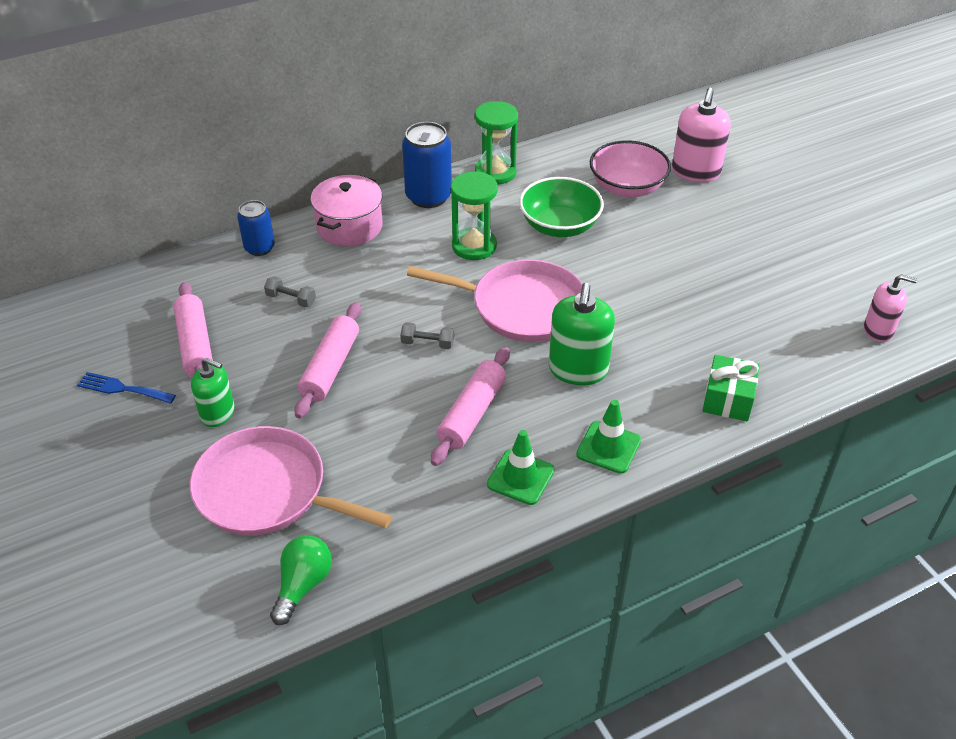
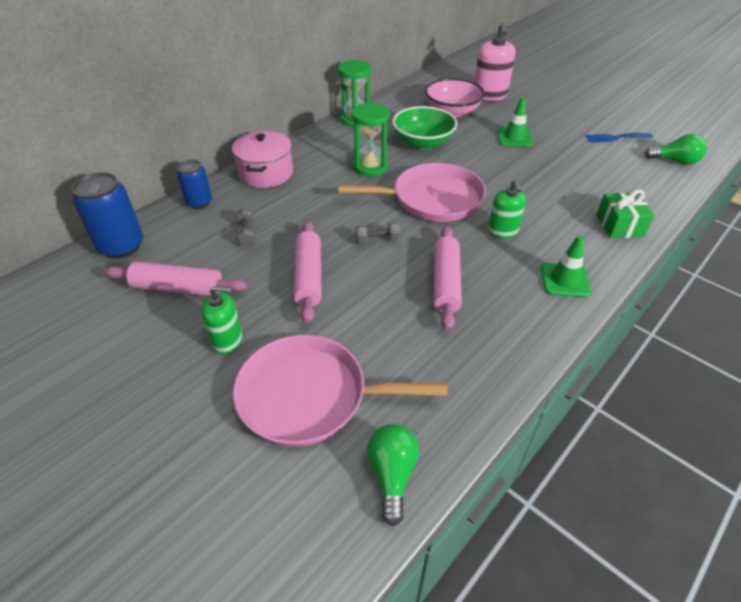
camera: 20 degrees left, 0 degrees up
(122, 389) = (123, 342): blue fork -> blue fork (615, 138)
(195, 345) = (178, 288): pink rolling pin -> pink rolling pin turned 45 degrees counterclockwise
(291, 299) = (246, 234): grey dumbbell -> grey dumbbell turned 75 degrees clockwise
(428, 196) = (316, 142): blue can -> blue can (121, 246)
(520, 477) = (516, 321): green traffic cone -> green traffic cone (514, 137)
(578, 369) = (502, 231): green soap dispenser -> green soap dispenser, size x0.65
(878, 330) = (675, 161): pink soap dispenser -> green light bulb

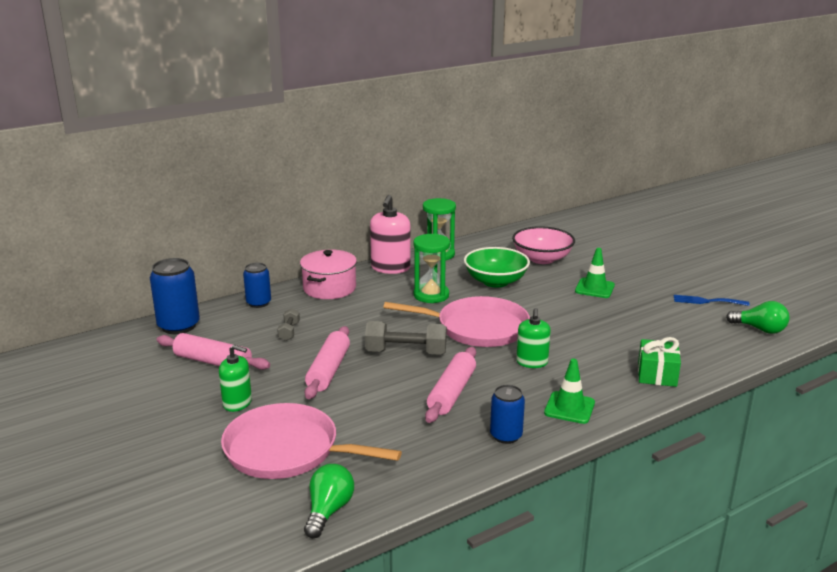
camera: 15 degrees right, 20 degrees down
(377, 240) = (406, 352): grey dumbbell -> grey dumbbell, size x1.89
(489, 95) = (591, 249): pink soap dispenser -> pink soap dispenser (390, 268)
(524, 327) = (506, 436): none -> blue can

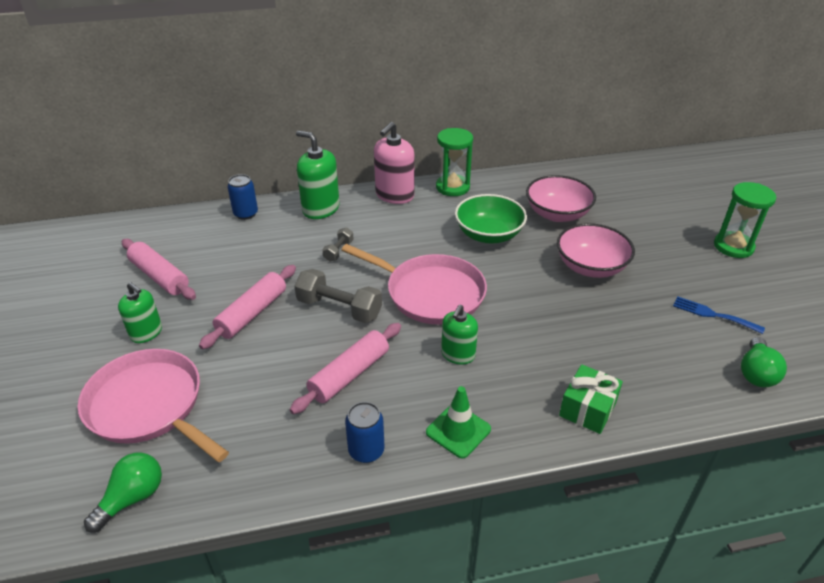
camera: 20 degrees right, 15 degrees up
(179, 326) = (160, 226): blue can -> none
(289, 331) = (249, 255): grey dumbbell -> grey dumbbell (338, 251)
(329, 288) = (321, 209): pink pot -> green soap dispenser
(431, 295) = (411, 239): green hourglass -> green hourglass (733, 246)
(594, 288) = (590, 267): green traffic cone -> pink bowl
(760, 329) = (756, 373): green light bulb -> green light bulb turned 60 degrees clockwise

